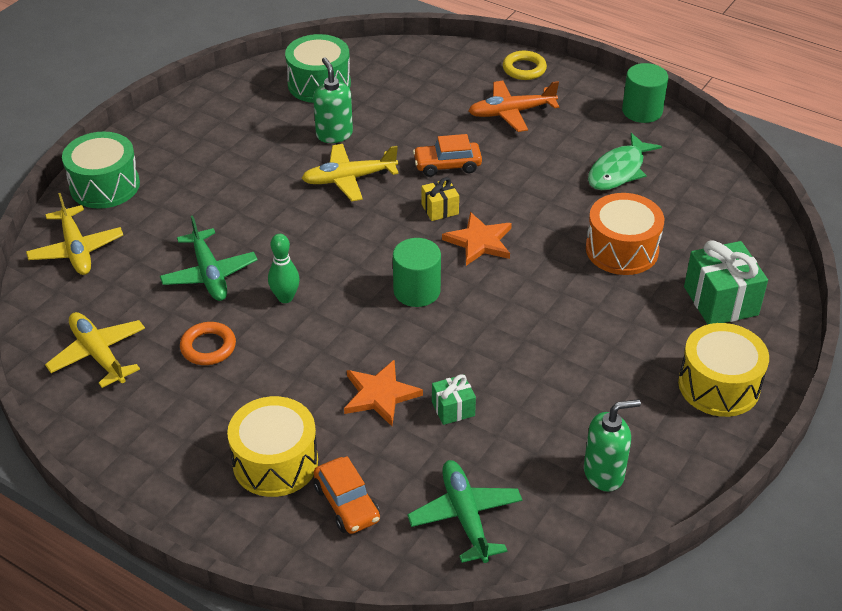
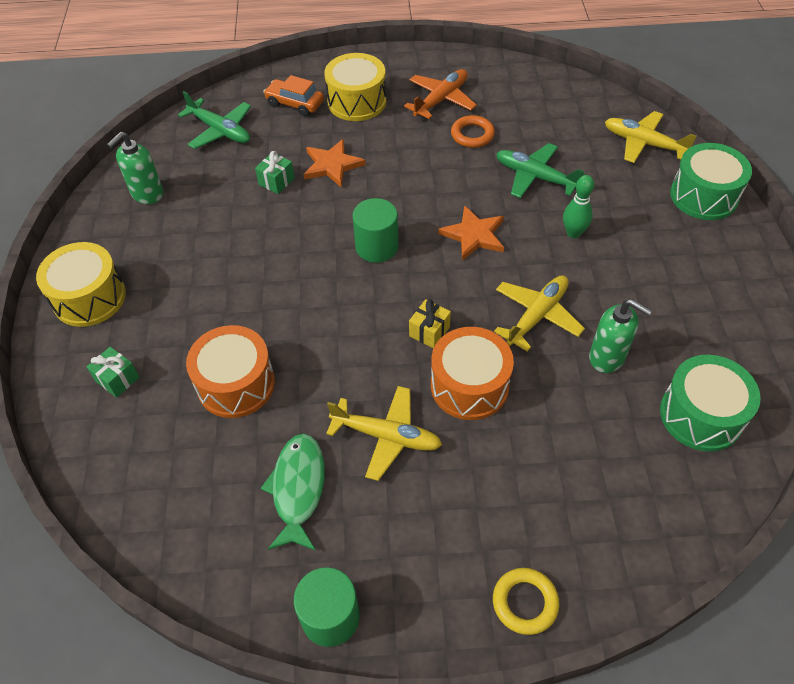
camera: 145 degrees right, 10 degrees up
(98, 354) = (530, 97): yellow plane -> yellow plane (387, 436)
(285, 298) = (463, 190): green bowling pin -> green bowling pin (573, 233)
(447, 165) = (469, 386): orange car -> orange drum
(479, 241) = (367, 318): orange star -> orange star (474, 235)
(511, 112) = (474, 507): orange plane -> orange plane (441, 100)
(720, 301) = (117, 379): green gift -> green gift, size x0.54

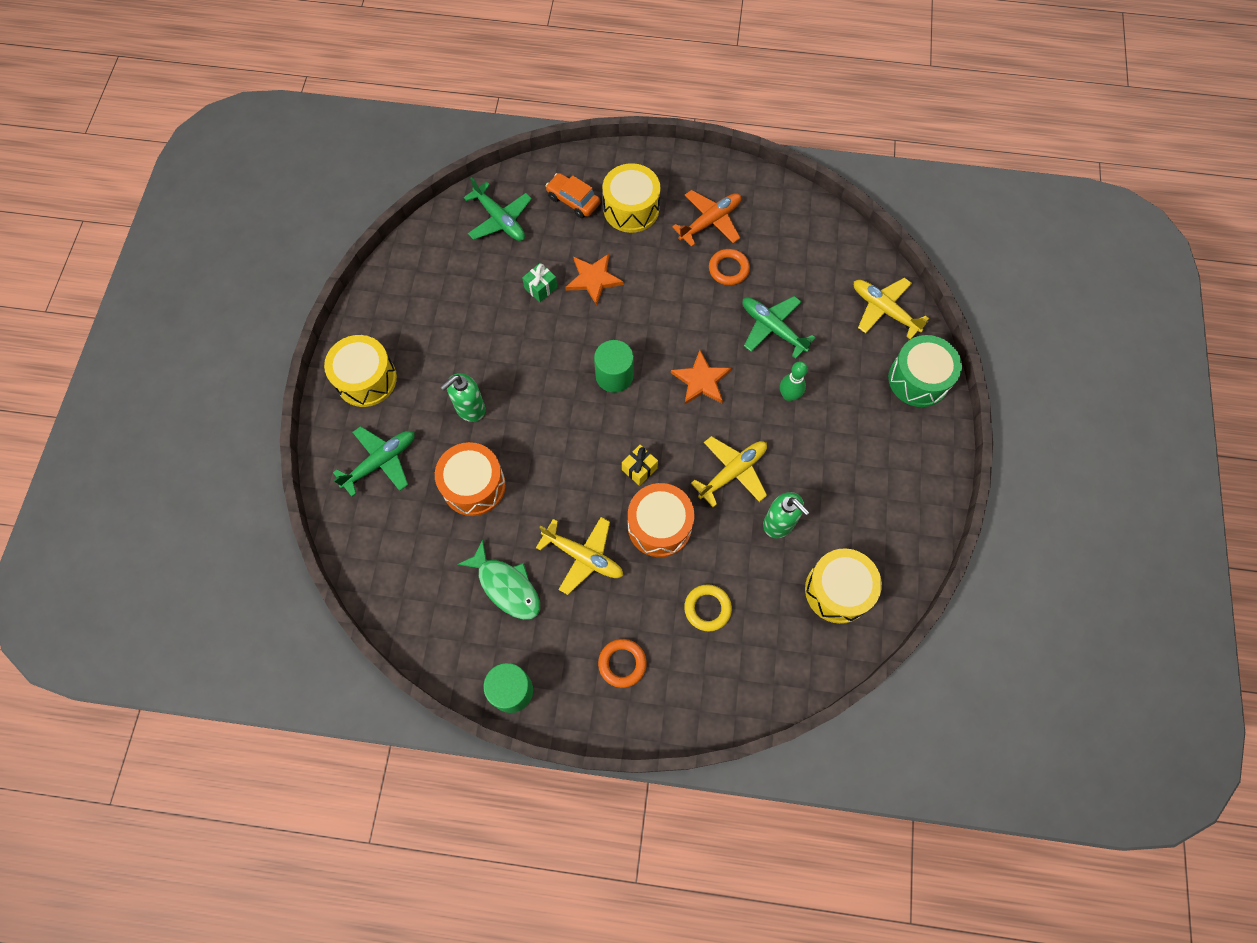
camera: 10 degrees right, 15 degrees up
(117, 379) = (381, 462): green gift -> green plane
(147, 194) = (426, 280): green soap dispenser -> green soap dispenser (470, 408)
(298, 488) = (506, 586): green fish -> green fish turned 120 degrees clockwise
(467, 552) = (622, 663): none -> orange ring
(525, 602) = (654, 710): yellow ring -> yellow ring (707, 608)
(701, 415) = (837, 590): green drum -> yellow drum

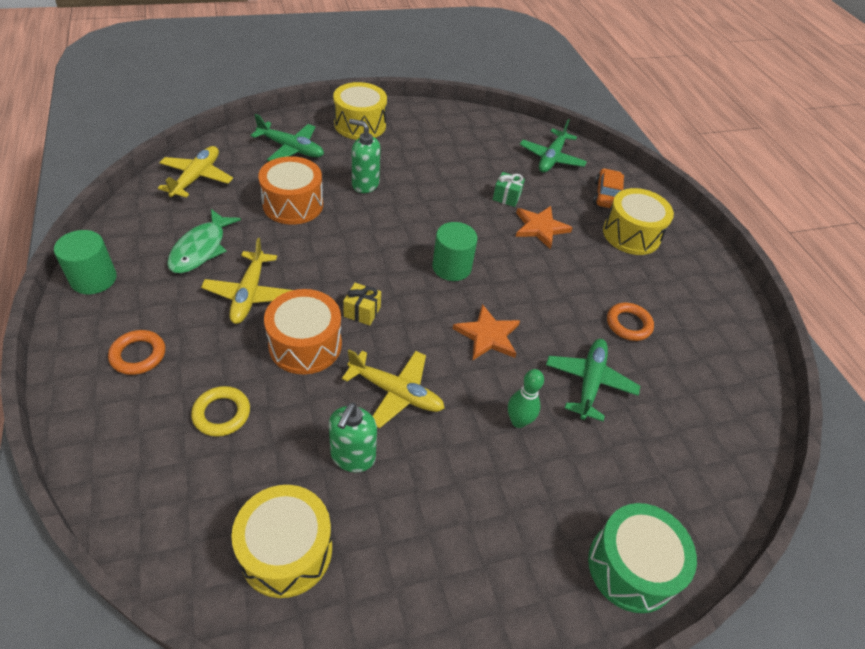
camera: 60 degrees right, 20 degrees down
(710, 221) = (668, 295): orange plane -> none
(884, 310) = (696, 493): yellow plane -> yellow plane (197, 177)

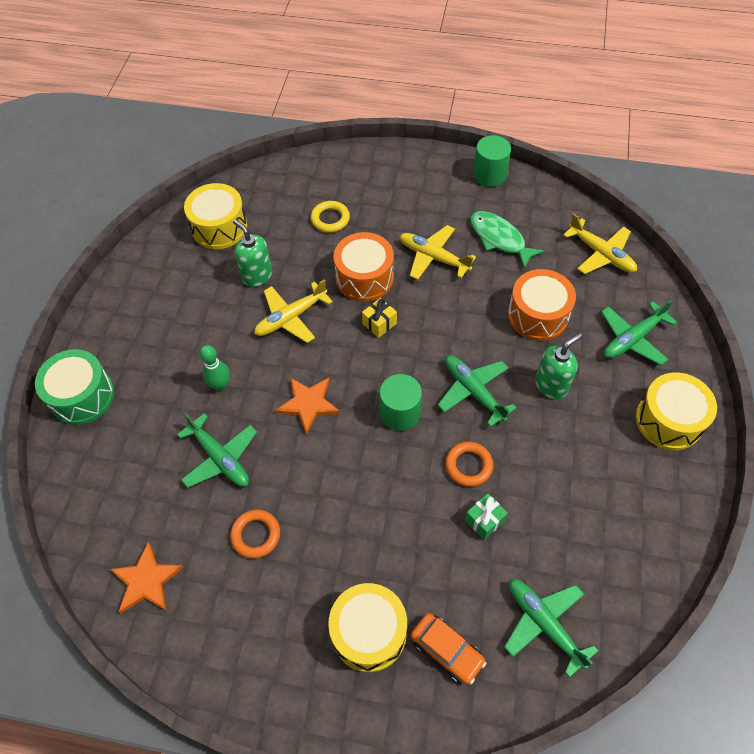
camera: 125 degrees right, 10 degrees up
(138, 355) = (402, 188): orange ring -> orange ring (468, 466)
(399, 227) = (473, 391): none -> green plane
(540, 228) = (421, 529): orange star -> orange star (146, 581)

